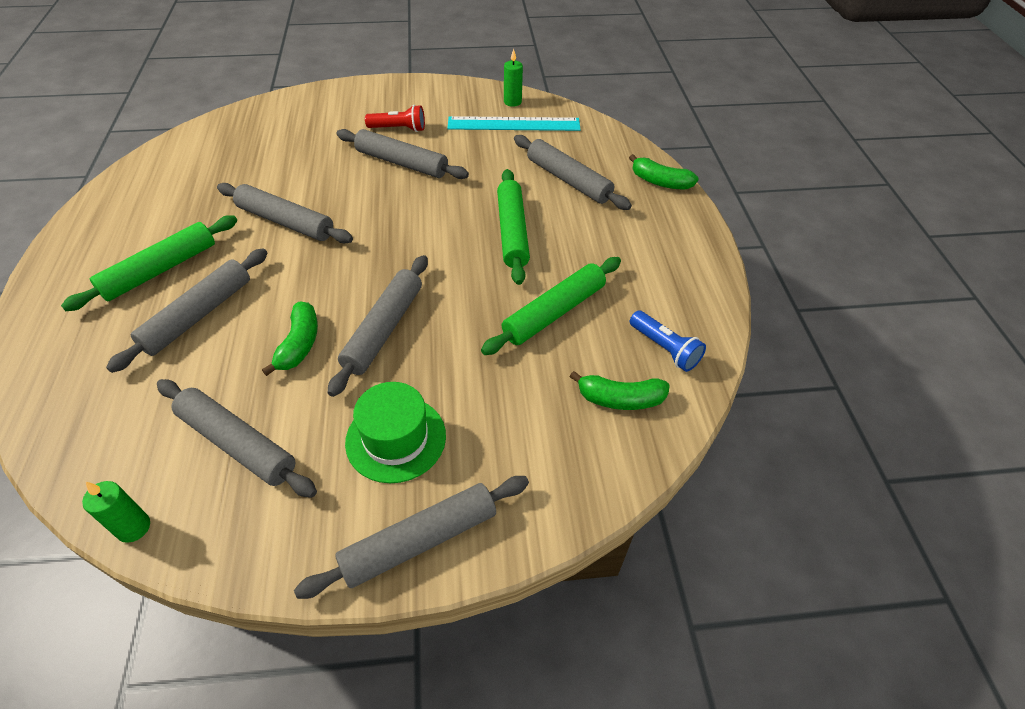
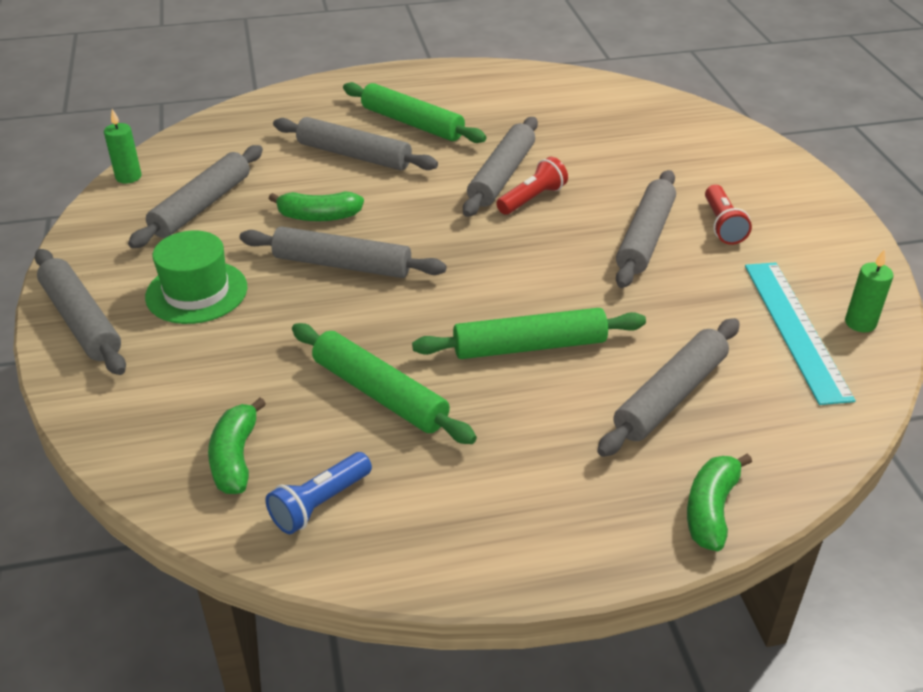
camera: 85 degrees right, 10 degrees down
(328, 209) = (532, 199): none -> red flashlight

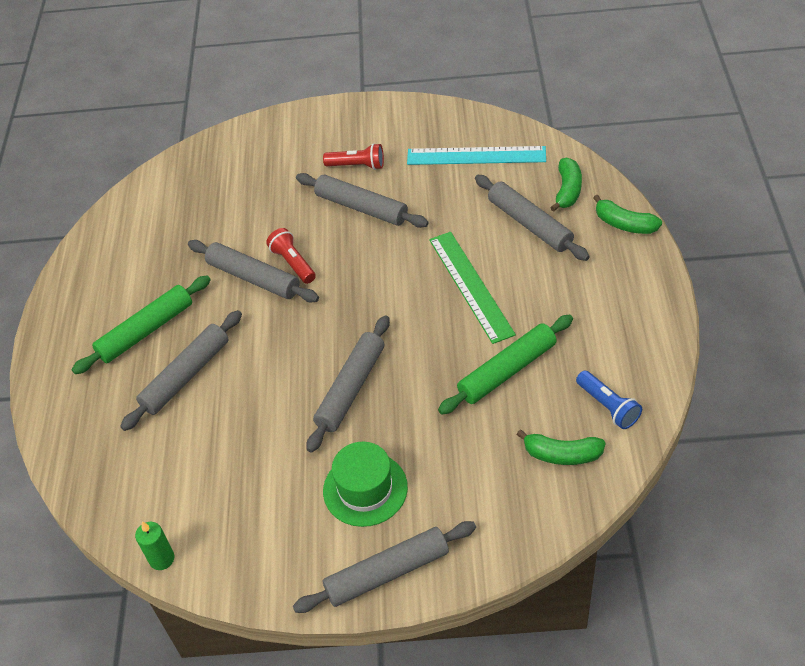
camera: 75 degrees left, 10 degrees up
(202, 206) = (234, 492): grey rolling pin -> none
(319, 216) = (277, 403): green banana -> green banana (567, 190)
(529, 346) = (471, 285): green rolling pin -> green ruler
(860, 323) = (475, 127): green candle -> none

